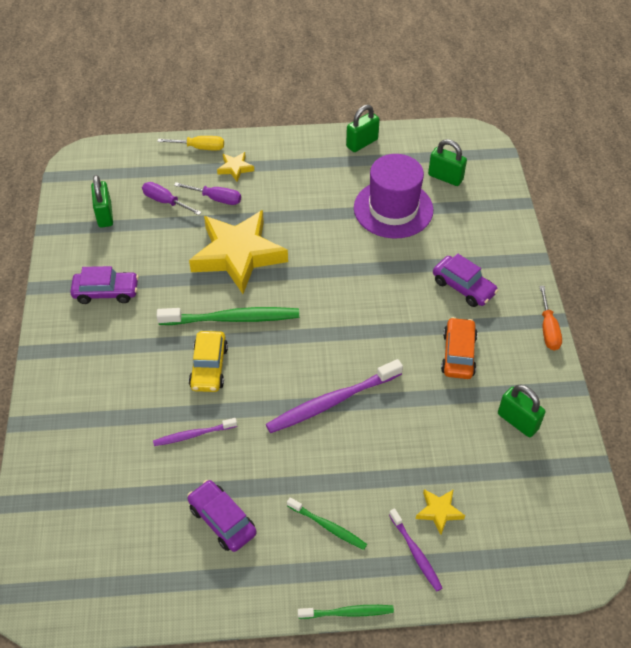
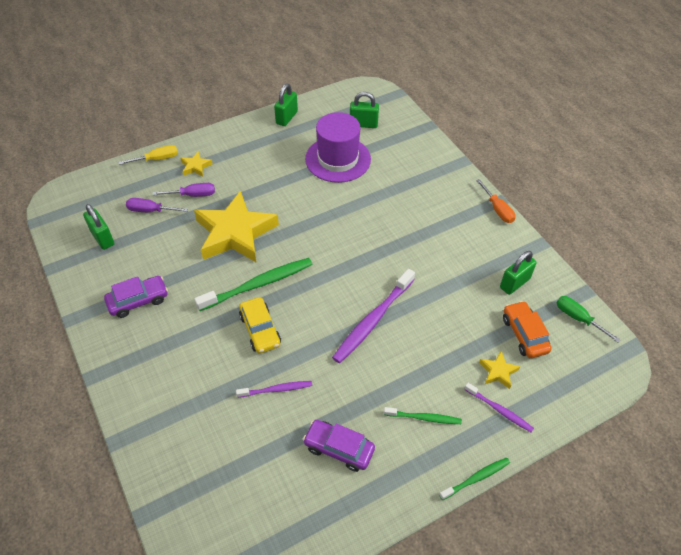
camera: 25 degrees left, 0 degrees up
(193, 435) = (277, 389): purple toothbrush -> purple toothbrush turned 150 degrees counterclockwise
(458, 354) = (445, 250): orange car -> orange car (524, 334)
(463, 287) = (421, 199): purple car -> none
(517, 421) = (514, 283): green padlock -> green padlock turned 60 degrees counterclockwise
(570, 490) = (578, 318): none -> green screwdriver

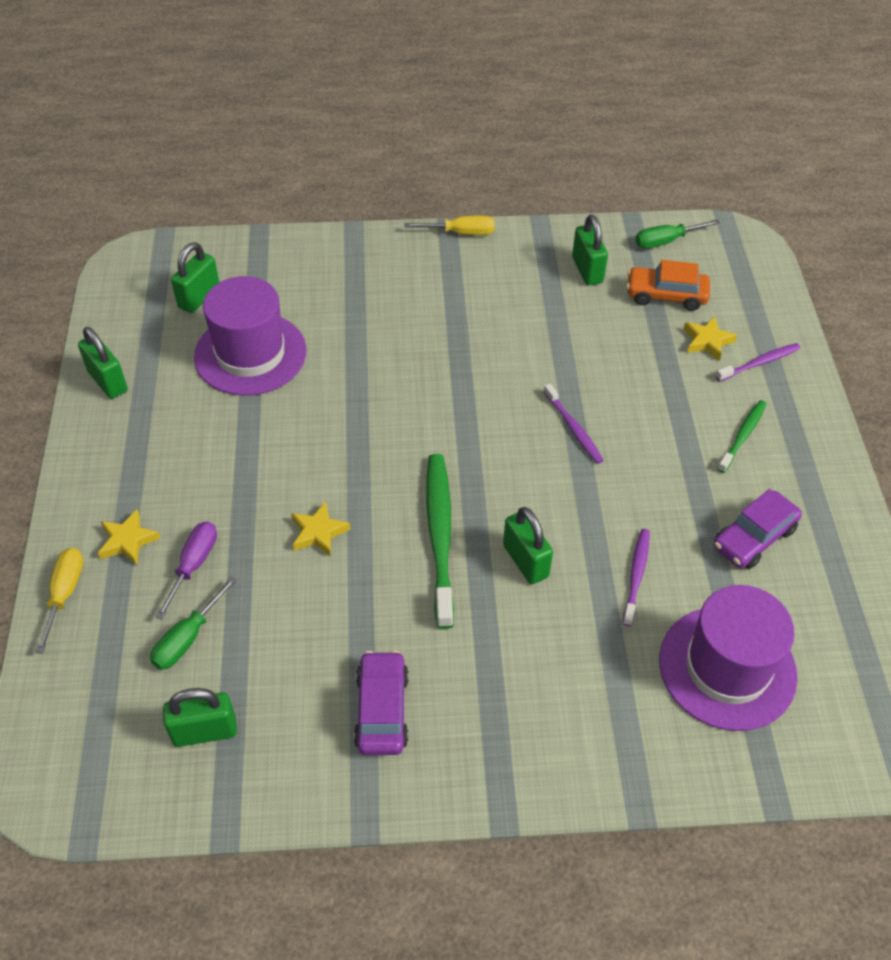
camera: 65 degrees left, 0 degrees up
(150, 210) = (188, 638): purple screwdriver -> green screwdriver
(229, 460) = (727, 667): none -> purple hat
(235, 233) = (318, 532): yellow star -> yellow star, size x0.41
(260, 330) = (525, 561): yellow car -> green padlock
(372, 321) = (574, 429): purple toothbrush -> purple toothbrush, size x0.55
(476, 478) = (839, 421): green toothbrush -> none
(497, 209) = (461, 233): orange screwdriver -> yellow screwdriver

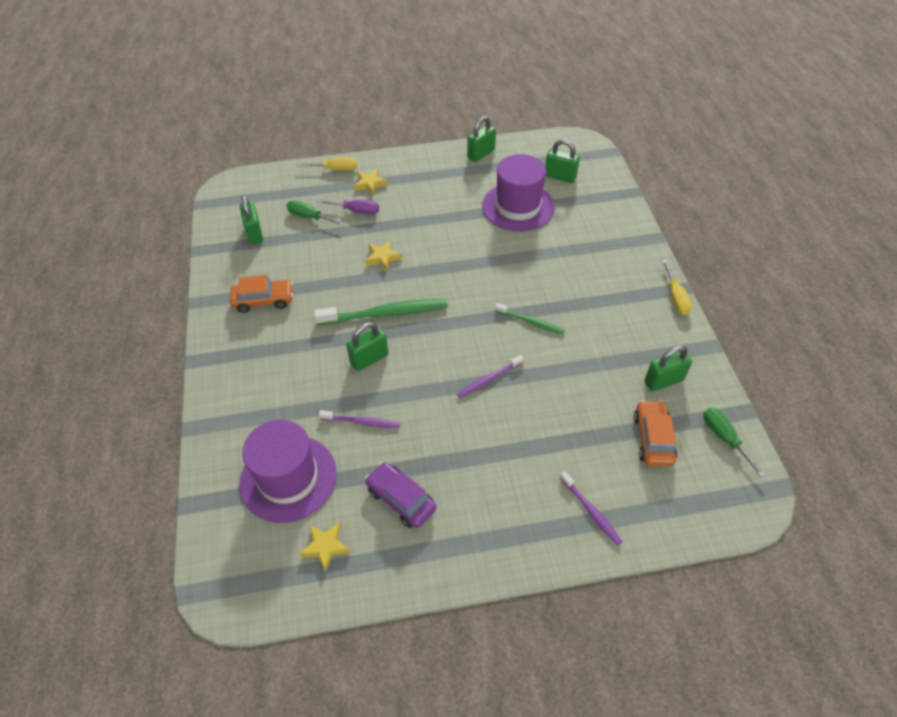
camera: 85 degrees right, 0 degrees up
(382, 710) = (264, 300): purple car -> orange car
(707, 341) = (606, 470): yellow star -> yellow star (325, 547)
(743, 435) = (504, 495): green toothbrush -> green toothbrush (531, 322)

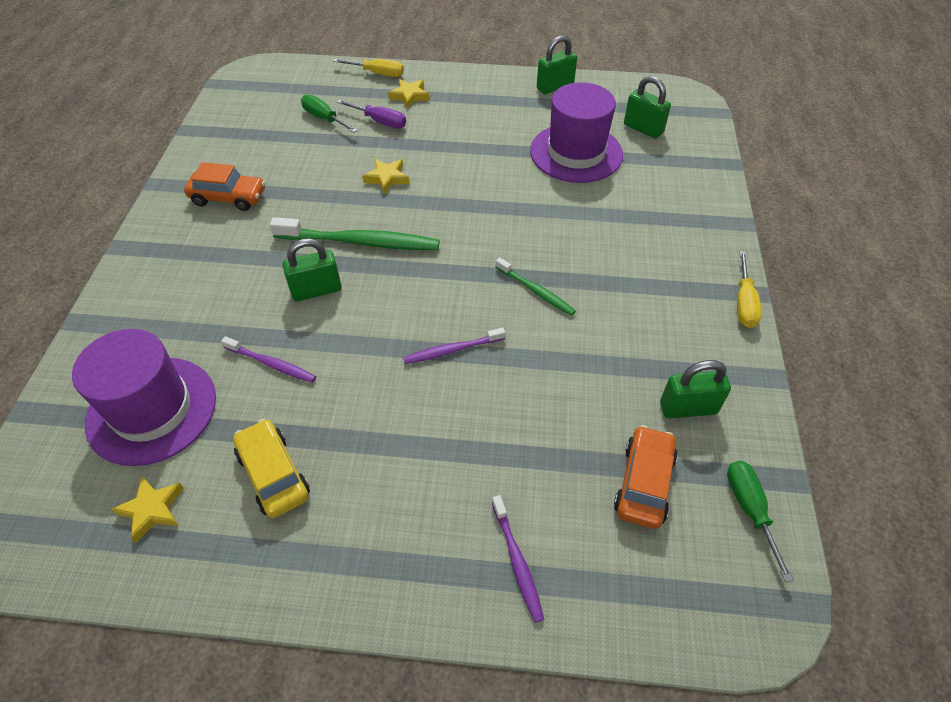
camera: 15 degrees right, 0 degrees up
(254, 233) = (255, 124): green padlock -> none
(401, 499) = (273, 474): purple car -> yellow car

